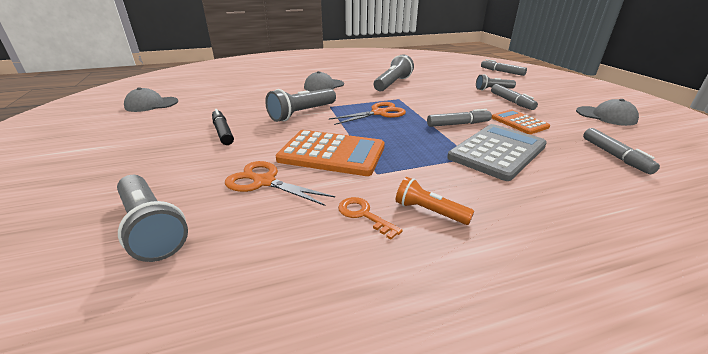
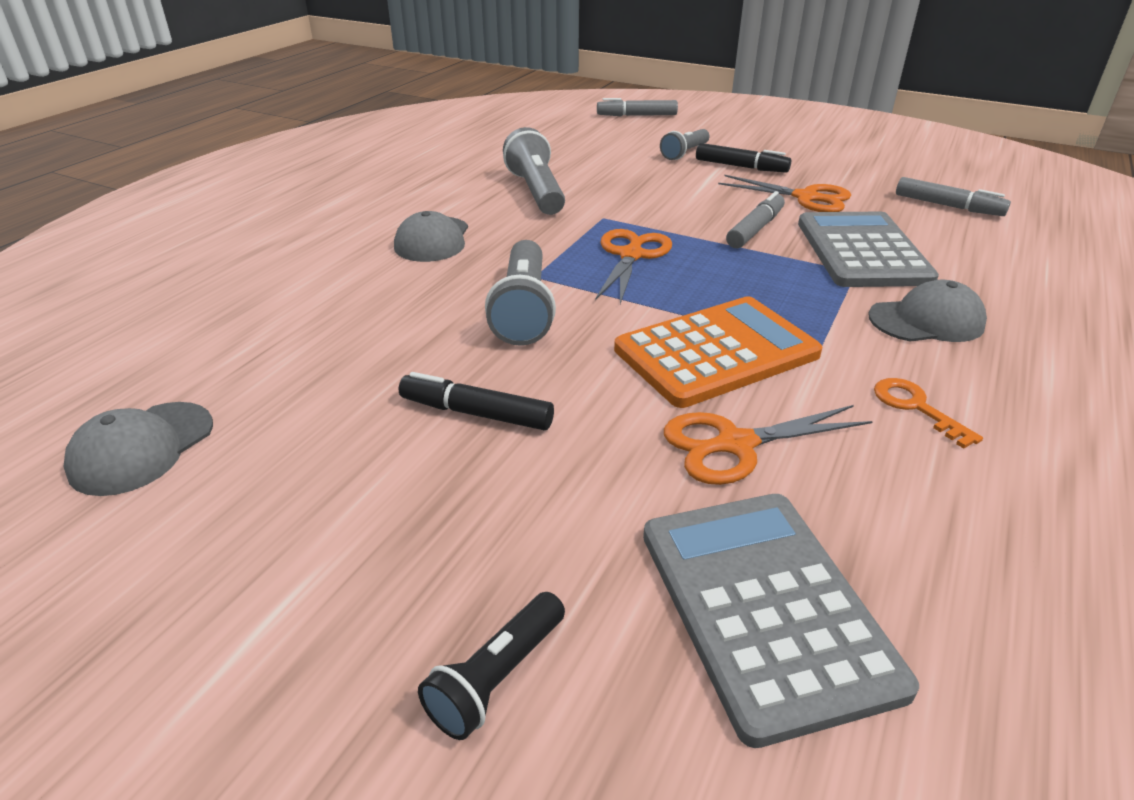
camera: 45 degrees left, 5 degrees up
(75, 190) = (496, 677): none -> black flashlight
(151, 228) = (765, 607): grey flashlight -> grey calculator
(363, 215) = (915, 407): orange key -> orange key turned 60 degrees clockwise
(429, 211) = (951, 362): orange flashlight -> none
(511, 101) = (740, 167): grey marker -> black marker
(519, 122) = (805, 197): orange calculator -> orange scissors
(606, 116) = (857, 153): grey cap -> grey cap (926, 320)

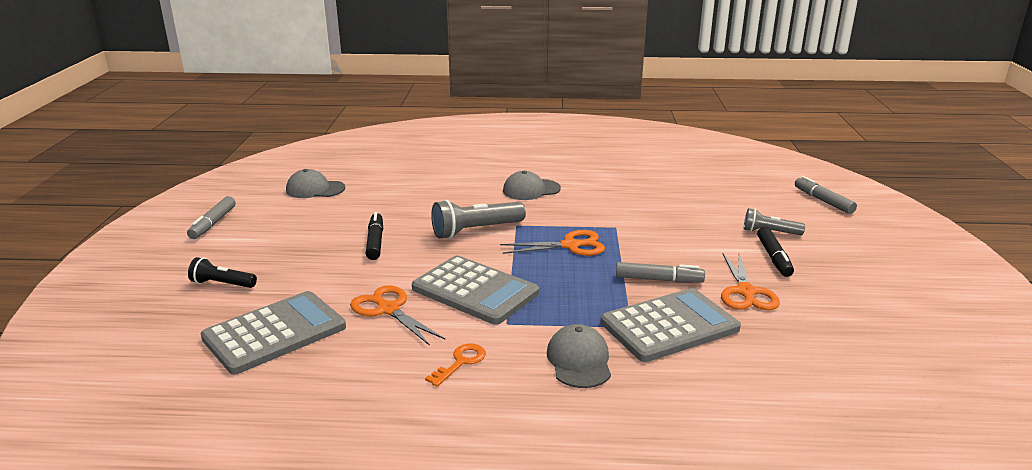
camera: 65 degrees right, 10 degrees down
(536, 192) = (629, 200): grey flashlight -> none
(716, 352) = (475, 291): orange calculator -> grey calculator
(926, 320) = (579, 360): grey cap -> grey cap turned 150 degrees counterclockwise
(947, 206) = (818, 361): grey marker -> grey marker (213, 223)

